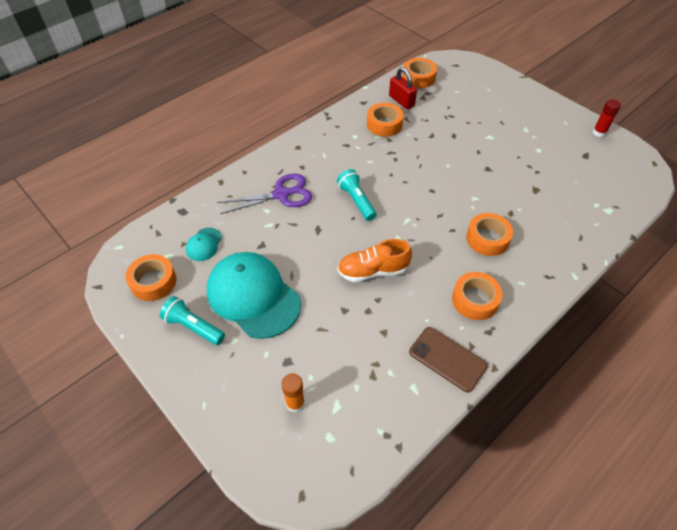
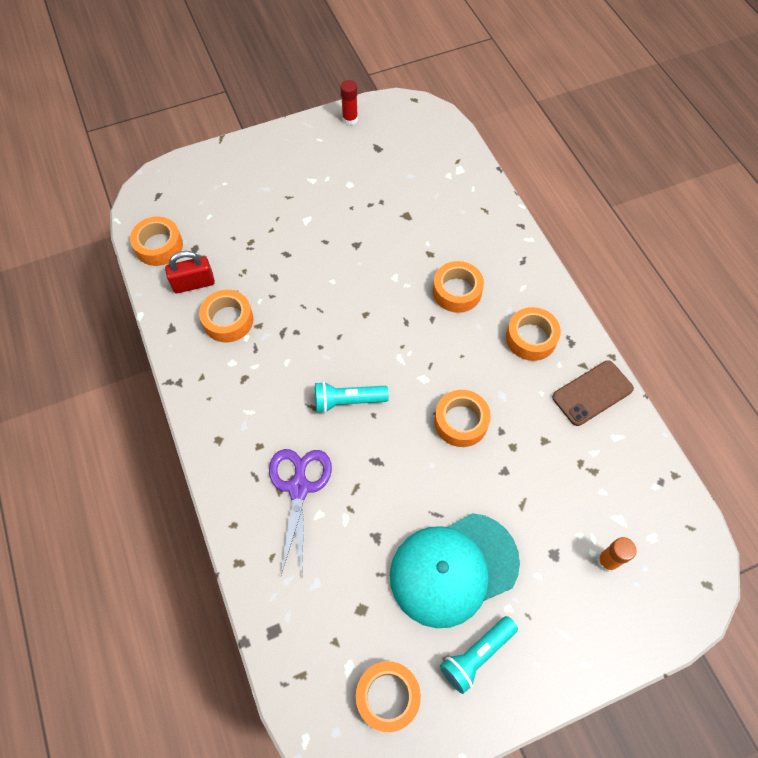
camera: 70 degrees left, 10 degrees up
(204, 244) = (347, 613): turquoise cap -> none
(373, 271) = (461, 422): orange shoe -> orange tape

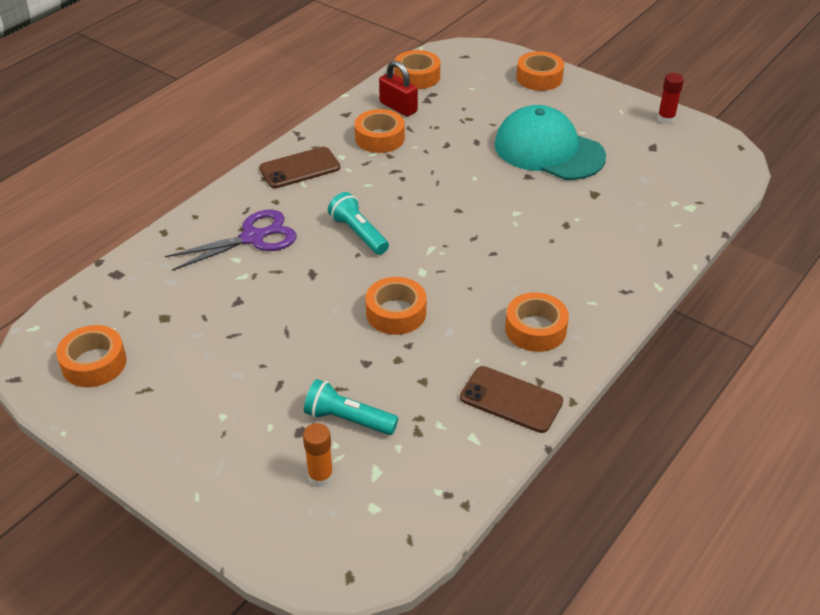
camera: 60 degrees right, 20 degrees down
(225, 404) = (300, 168): none -> brown phone
(453, 569) = (238, 362): turquoise cap -> turquoise cap (548, 150)
(457, 291) = (540, 258): orange tape -> orange tape (539, 78)
(476, 655) = (163, 409): turquoise flashlight -> turquoise flashlight (348, 420)

